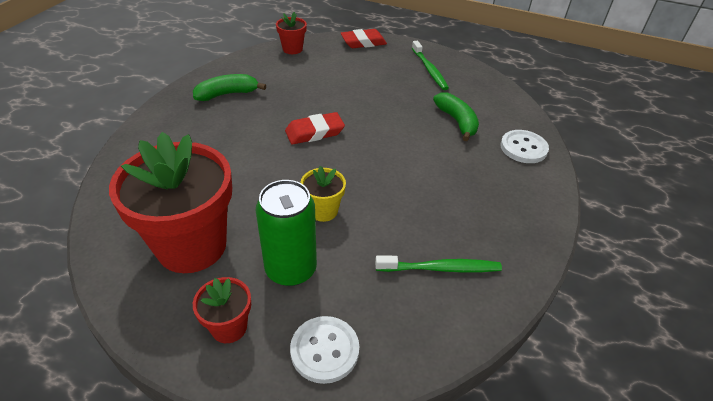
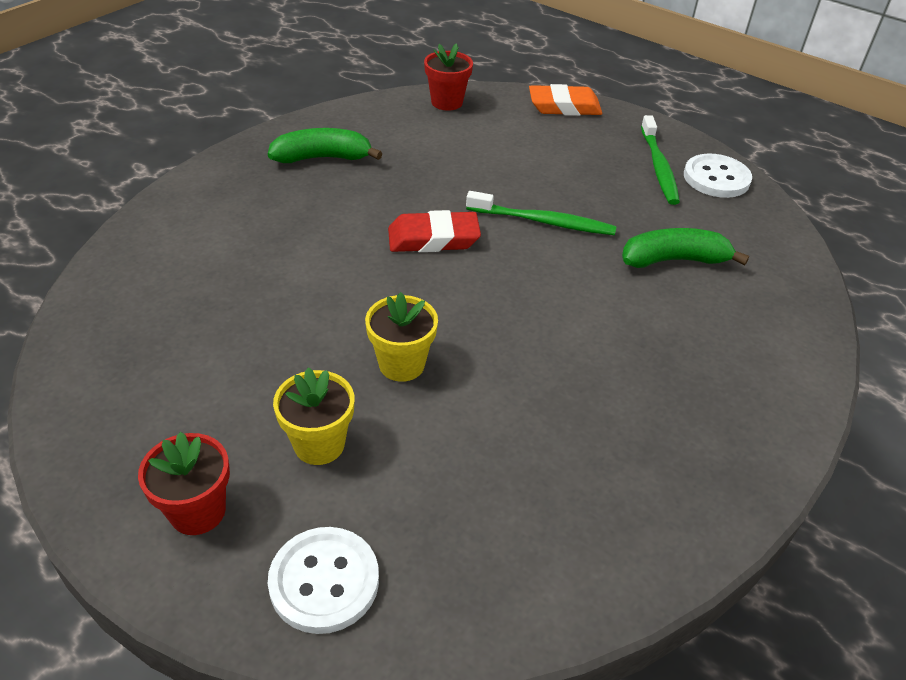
camera: 15 degrees right, 0 degrees up
(192, 246) = (189, 378): red flower pot -> none
(291, 269) = (319, 444): green can -> yellow flower pot
(363, 42) = (564, 106): red eraser -> orange eraser
(440, 268) = (555, 495): green toothbrush -> green toothbrush (543, 221)
(457, 121) = (674, 260): green banana -> green banana turned 90 degrees counterclockwise
(523, 148) = (775, 324): white button -> white button (716, 178)

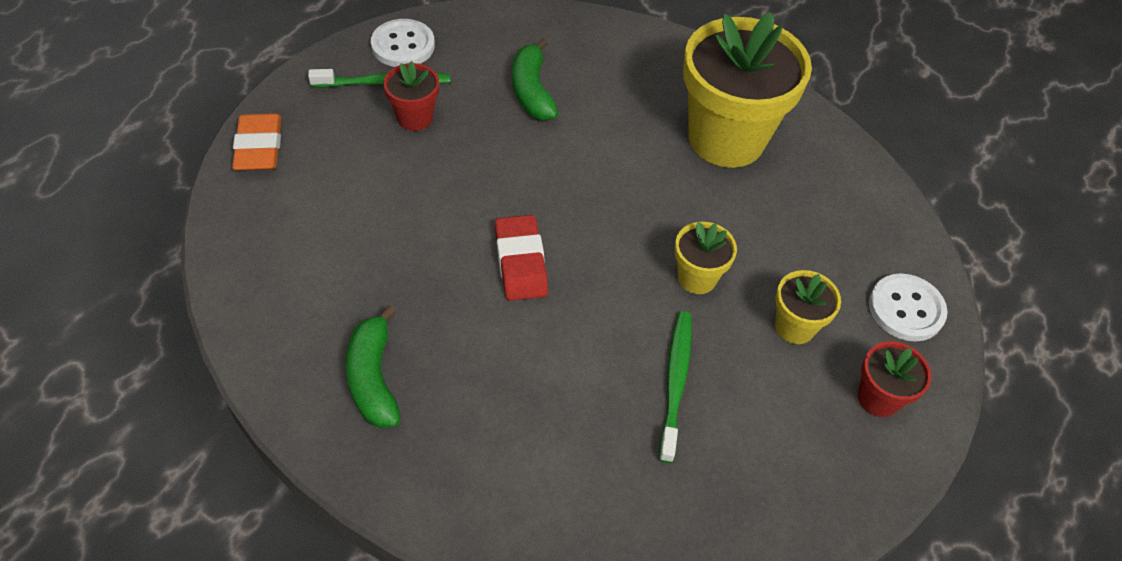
camera: 95 degrees left, 10 degrees up
(447, 102) = (242, 258): red flower pot -> red flower pot (415, 117)
(543, 221) = (484, 176): green toothbrush -> green toothbrush (675, 383)
(629, 425) = (726, 138): none -> yellow flower pot

